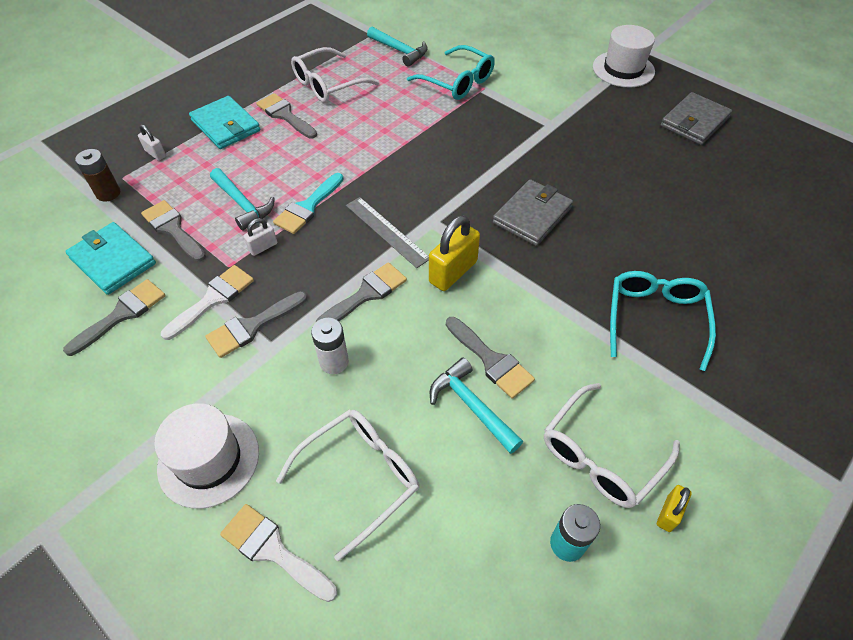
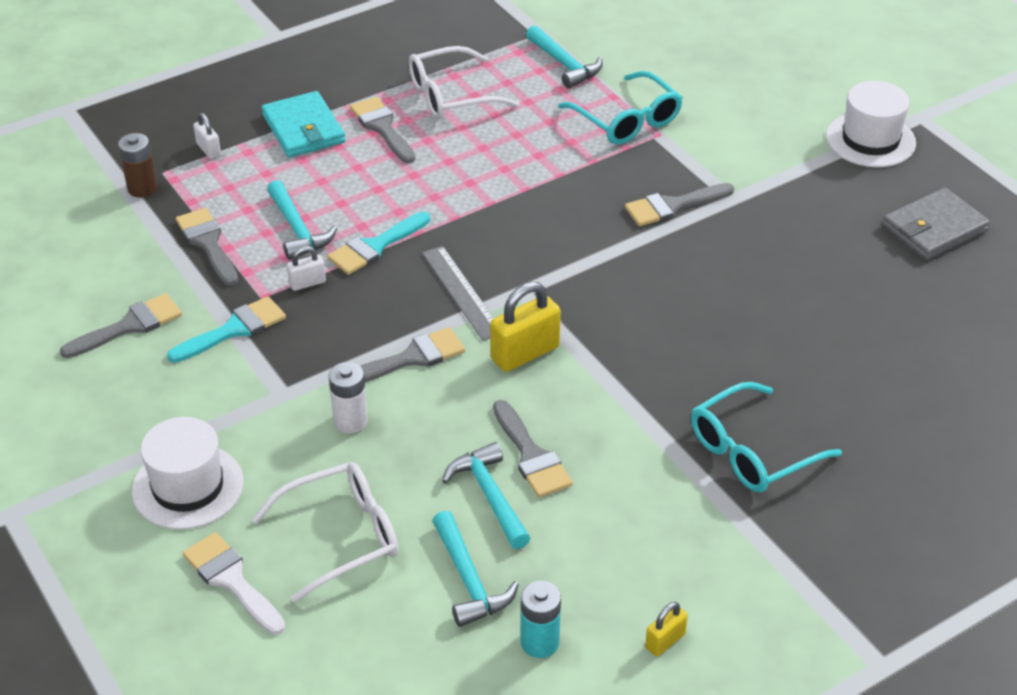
camera: 15 degrees right, 10 degrees down
(113, 260) = (131, 266): turquoise wallet -> none
(213, 299) = (234, 329): white brush -> turquoise brush
(252, 326) = (270, 366): grey brush -> grey brush (673, 206)
(484, 494) = (469, 580): none -> turquoise hammer
(532, 215) = (653, 307): grey wallet -> none
(600, 456) = (615, 573): white glasses -> none
(655, 318) = (751, 452): turquoise glasses -> turquoise glasses turned 150 degrees counterclockwise

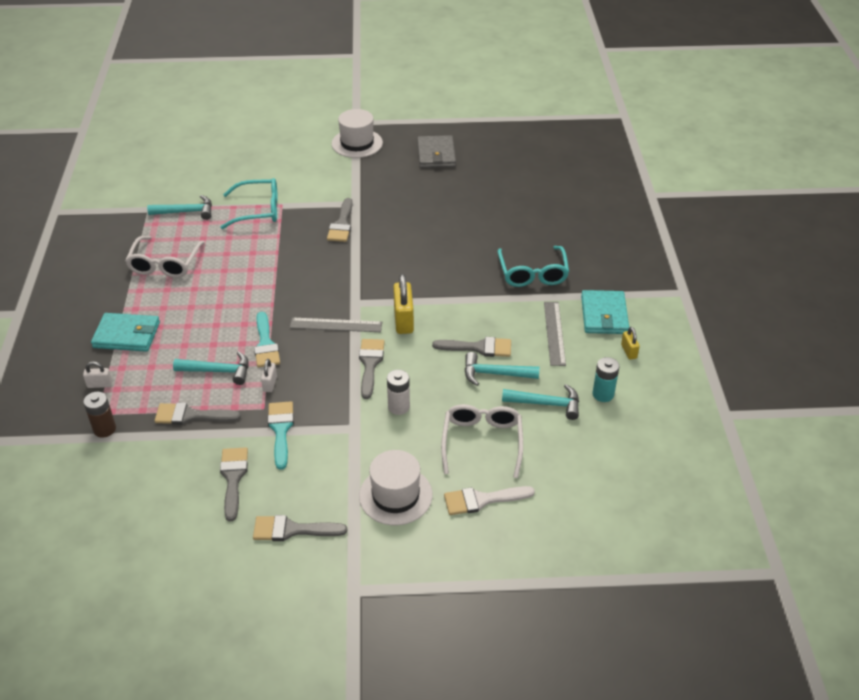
camera: 60 degrees left, 0 degrees up
(382, 128) = (163, 302): grey brush -> grey brush (292, 530)
(634, 530) = (554, 333): none -> grey ruler
(727, 577) = (604, 315): none -> turquoise wallet

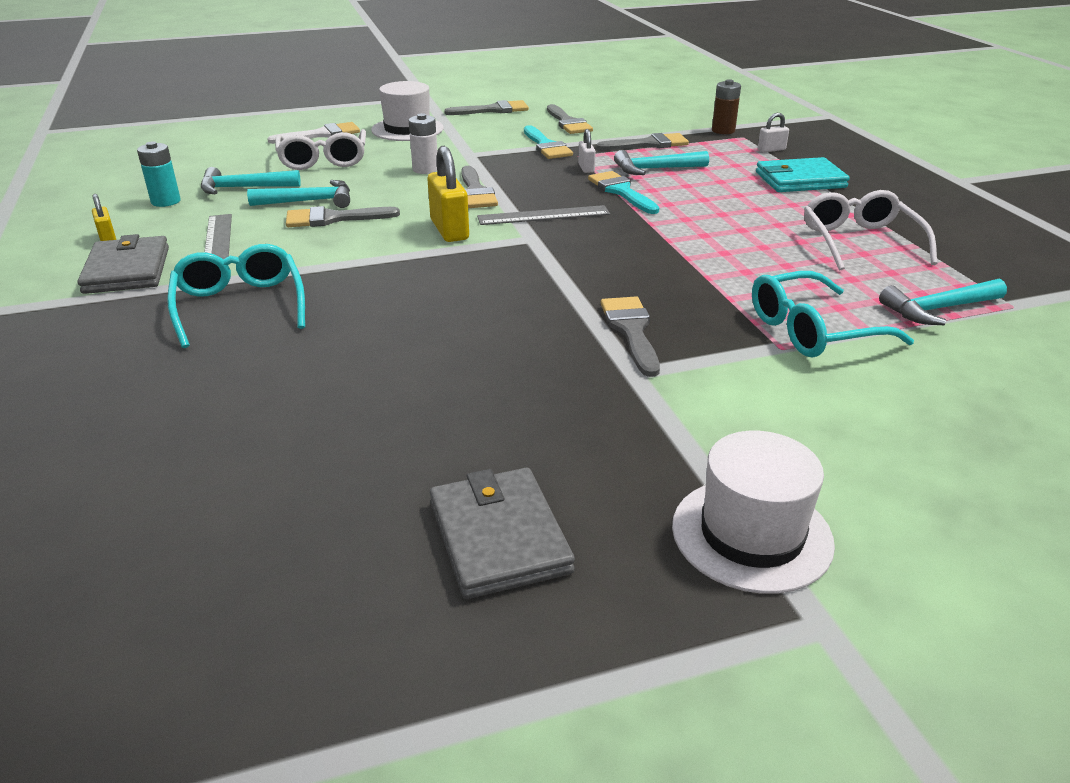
camera: 165 degrees right, 10 degrees down
(604, 315) = (127, 270): turquoise wallet -> grey wallet

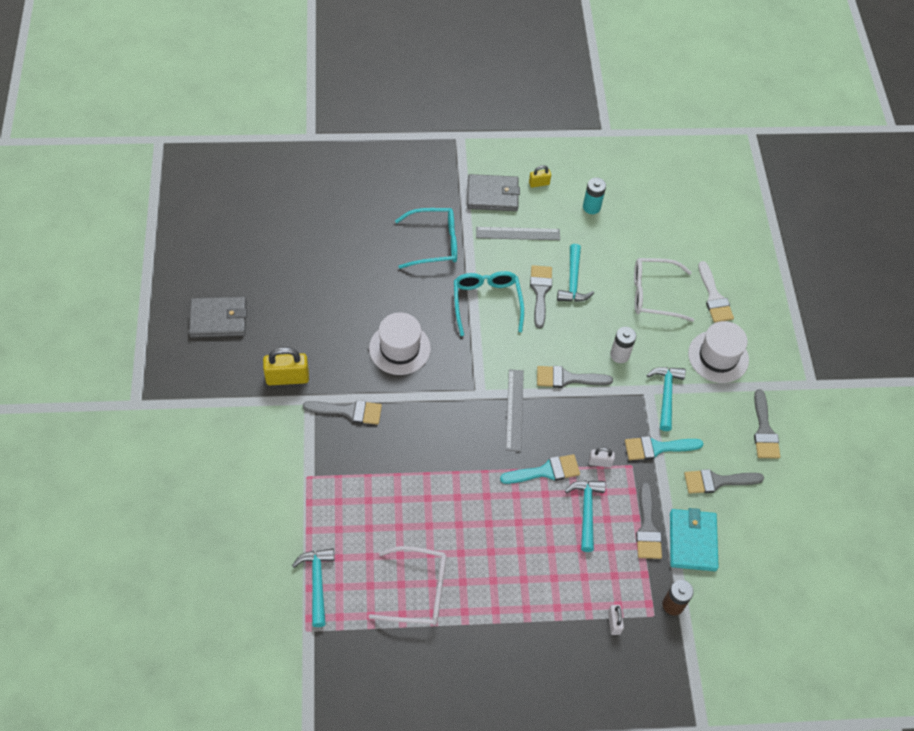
camera: 100 degrees right, 25 degrees up
(243, 188) = (606, 247): turquoise hammer -> turquoise hammer (666, 395)
(449, 230) = (505, 351): yellow padlock -> yellow padlock (287, 378)
(751, 534) = (184, 401): white hat -> white hat (399, 348)
(800, 180) = (539, 610): turquoise wallet -> turquoise wallet (692, 541)
(812, 330) = (318, 500): turquoise glasses -> turquoise glasses (486, 302)

